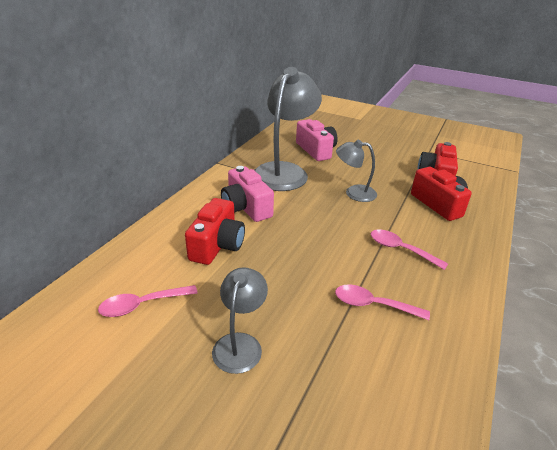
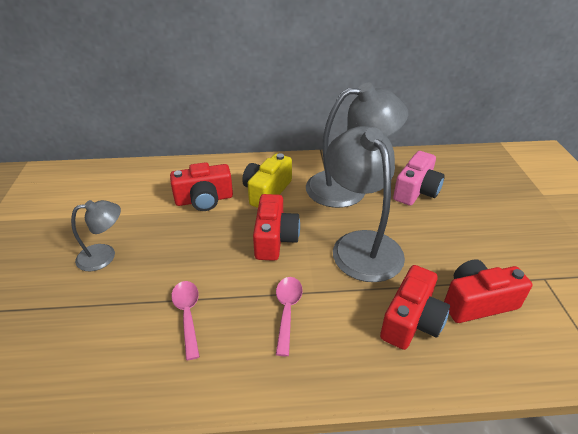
camera: 60 degrees right, 5 degrees up
(142, 305) = (119, 198): pink spoon -> none
(246, 207) = (267, 191): pink camera -> yellow camera
(313, 226) = (275, 239): none -> red camera
(354, 193) = (361, 245): grey lamp -> grey lamp, size x1.90

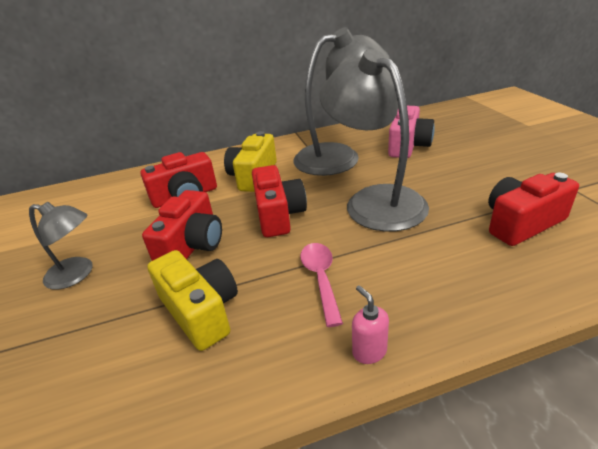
camera: 10 degrees left, 5 degrees down
(104, 255) = (77, 274): grey lamp -> grey lamp turned 45 degrees clockwise
(187, 314) = (201, 311): pink spoon -> yellow camera
(300, 384) = (369, 351): none -> pink soap dispenser
(411, 321) = (464, 256): red camera -> red camera (192, 245)

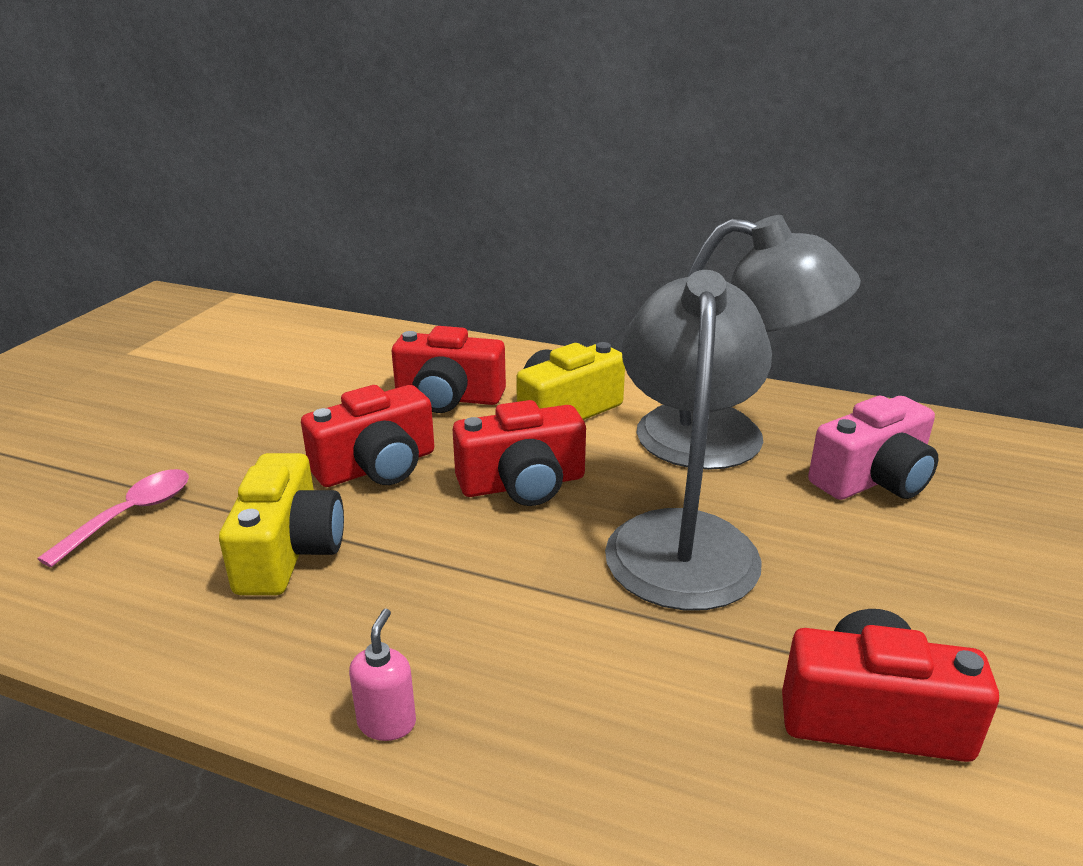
camera: 35 degrees right, 5 degrees down
(77, 274) = (237, 435): grey lamp -> none
(278, 215) = (522, 484): red camera -> red camera turned 45 degrees clockwise
(321, 278) = (457, 599): pink spoon -> pink spoon (131, 515)

